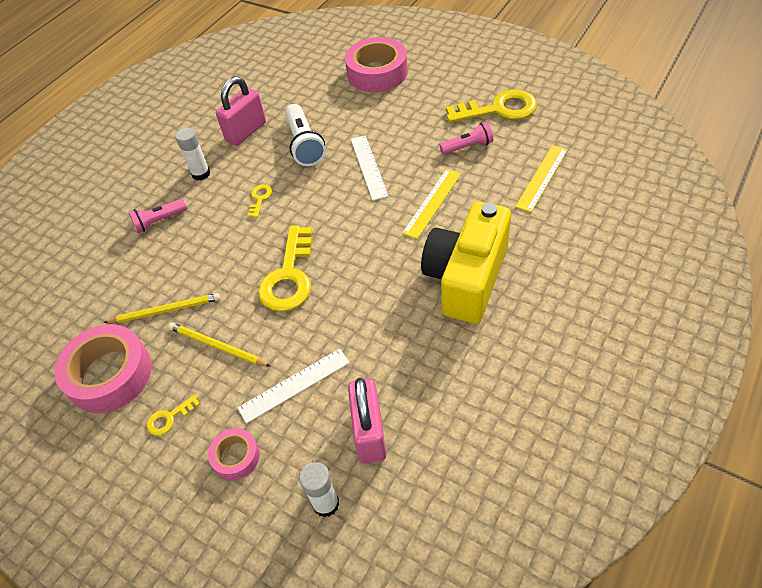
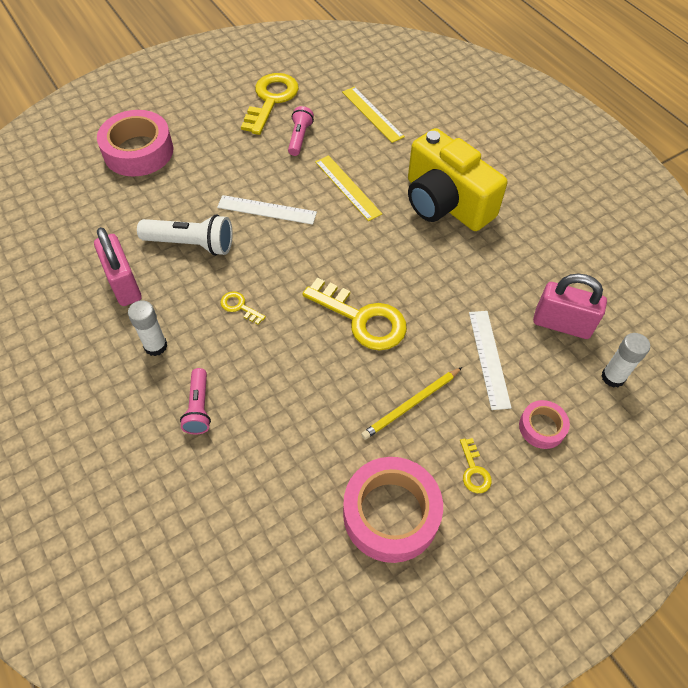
camera: 70 degrees left, 5 degrees up
(166, 310) = (336, 437): yellow pencil -> none

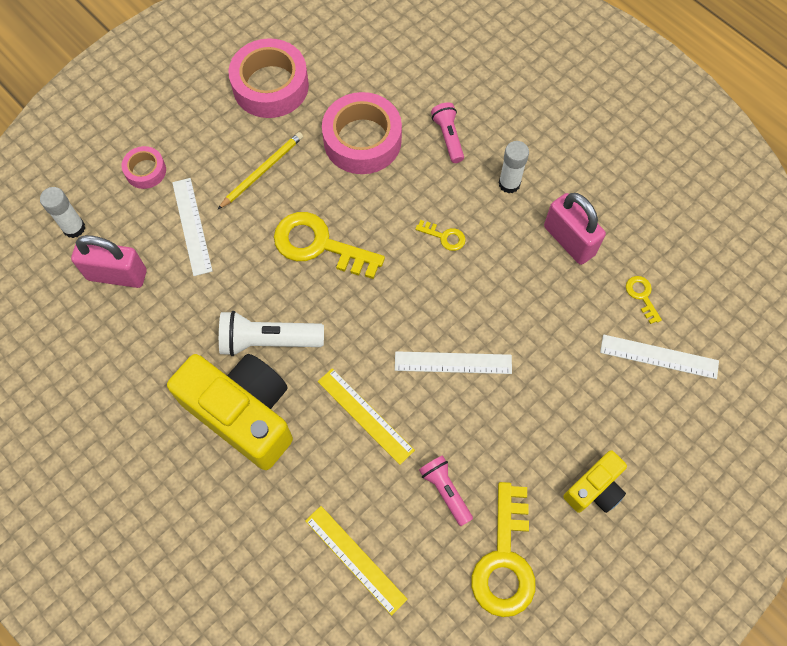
camera: 170 degrees right, 10 degrees up
(99, 188) = (659, 357): none -> white ruler
(138, 151) = (642, 425): pink tape -> pink tape (362, 140)
(191, 244) = (521, 301): white flashlight -> white flashlight (268, 341)
(192, 124) = (595, 489): none -> yellow camera
(299, 137) = (445, 491): pink flashlight -> pink flashlight turned 150 degrees clockwise
(474, 470) = (205, 127): yellow key -> yellow key (642, 296)

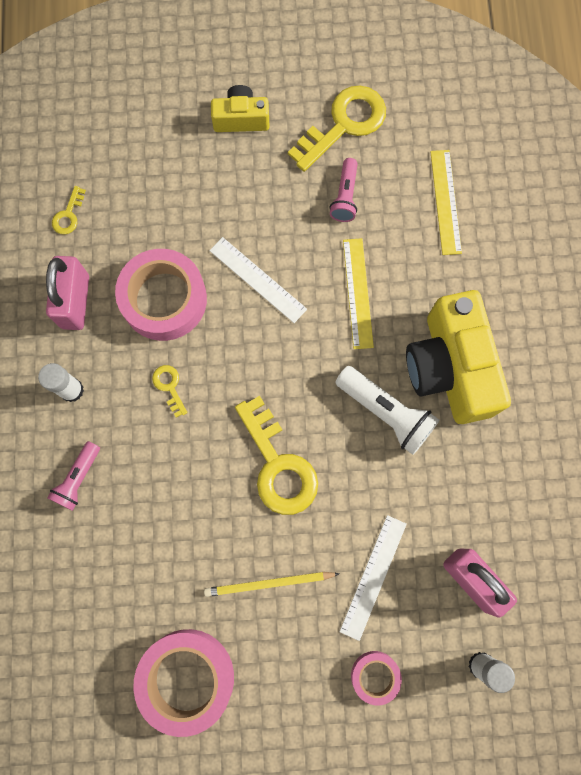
camera: 140 degrees left, 10 degrees up
(362, 140) = (154, 540): pink tape -> pink tape (164, 299)
(659, 357) = (105, 164): white ruler -> none

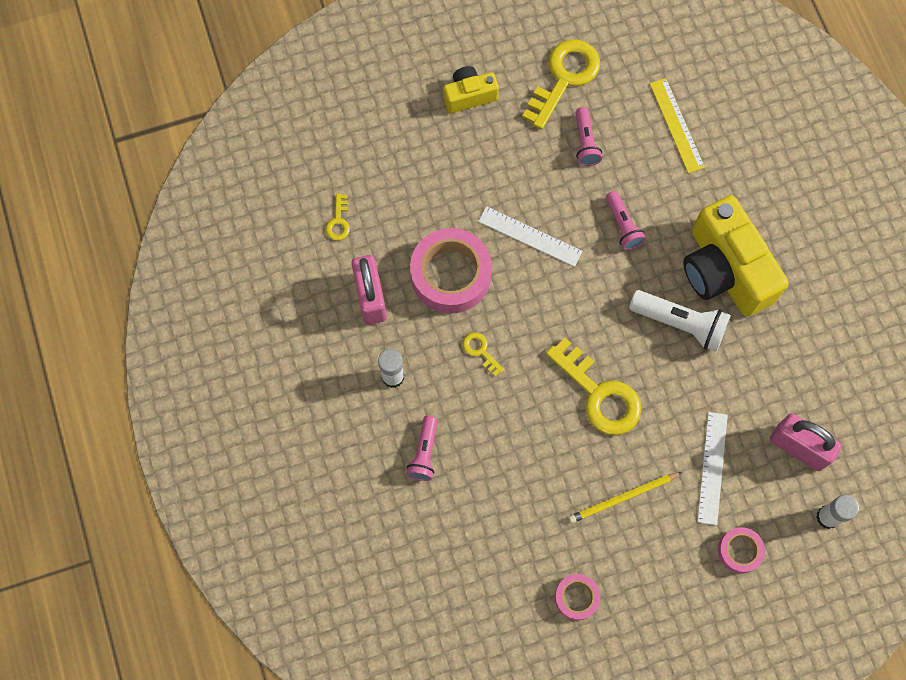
camera: 15 degrees left, 5 degrees down
(187, 678) = (576, 597): pink tape -> pink tape, size x0.51
(357, 293) = (623, 225): yellow ruler -> pink flashlight

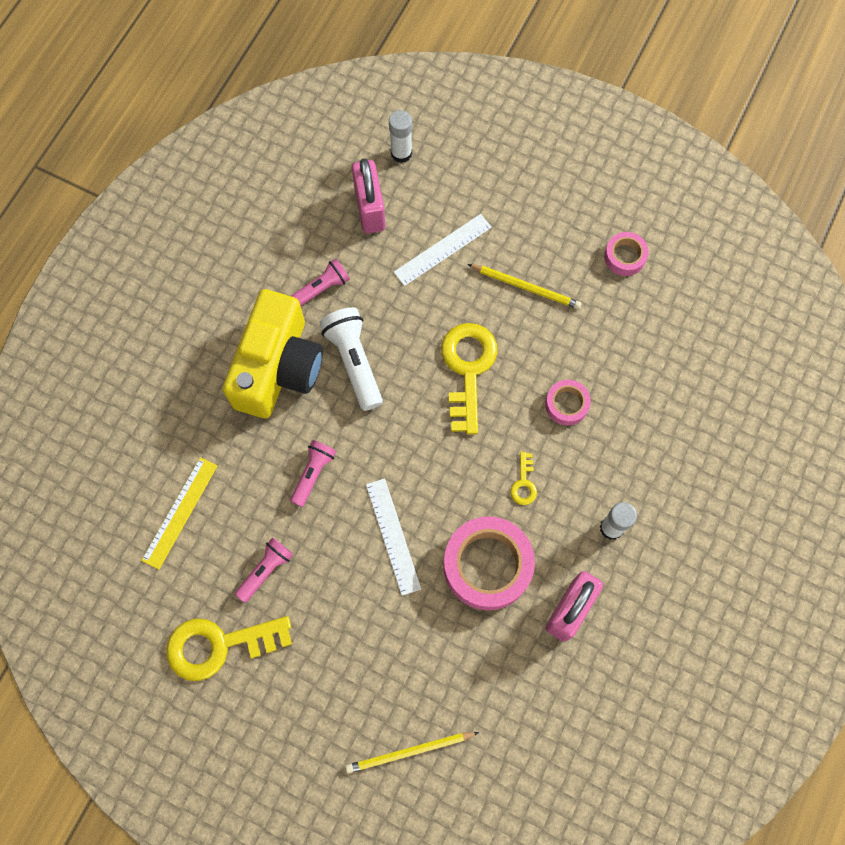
camera: 135 degrees left, 0 degrees up
(338, 221) = (535, 704): yellow key -> none
(389, 126) = (409, 752): none -> yellow pencil
(424, 453) = (640, 448): pink flashlight -> pink flashlight (321, 288)
(469, 95) = (313, 711): yellow camera -> none
(739, 551) = (483, 186): pink tape -> pink tape (566, 404)

